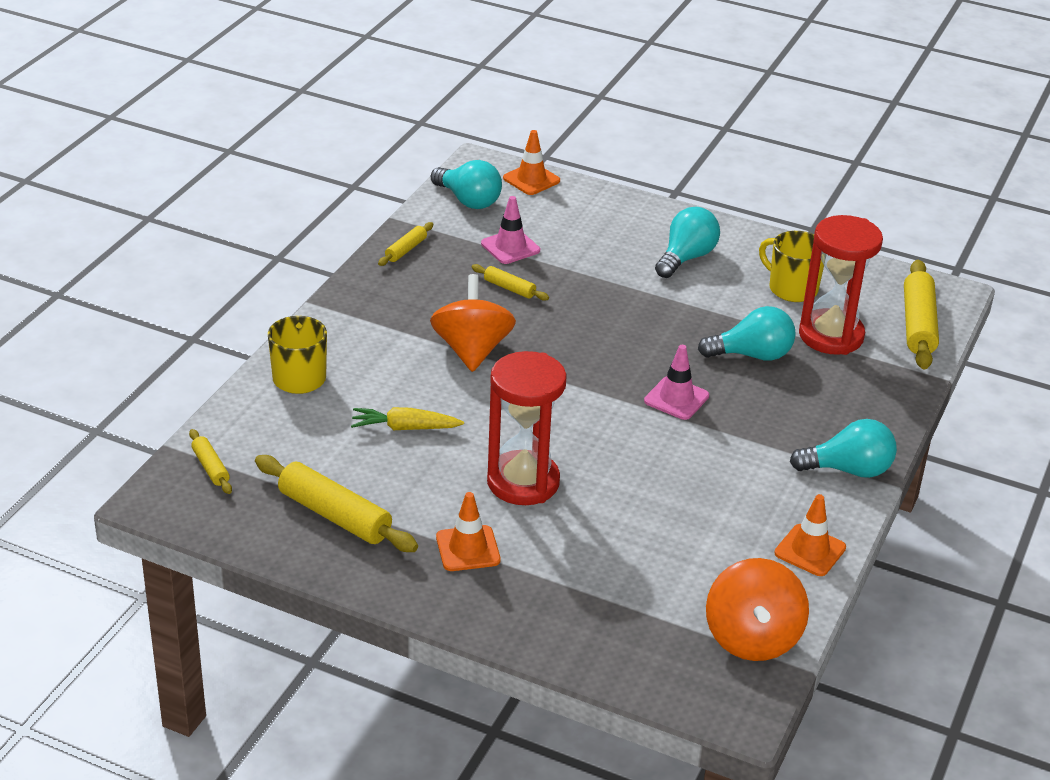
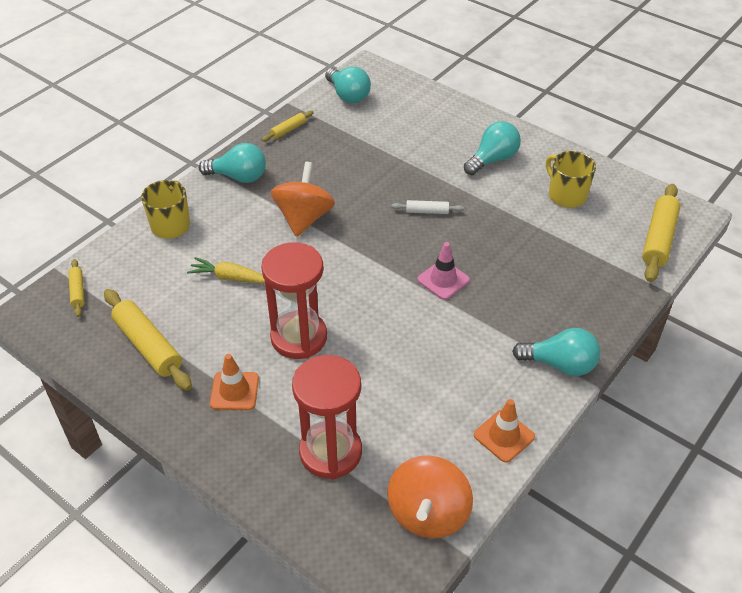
camera: 15 degrees right, 10 degrees up
(509, 288) = (351, 170): yellow rolling pin -> none
(510, 247) = (364, 136): pink traffic cone -> none
(531, 179) = (400, 83): orange traffic cone -> none
(626, 325) = (427, 211): none -> white rolling pin
(752, 355) = (516, 249): turquoise light bulb -> turquoise light bulb (238, 177)
(831, 336) = (584, 240): red hourglass -> red hourglass (330, 452)

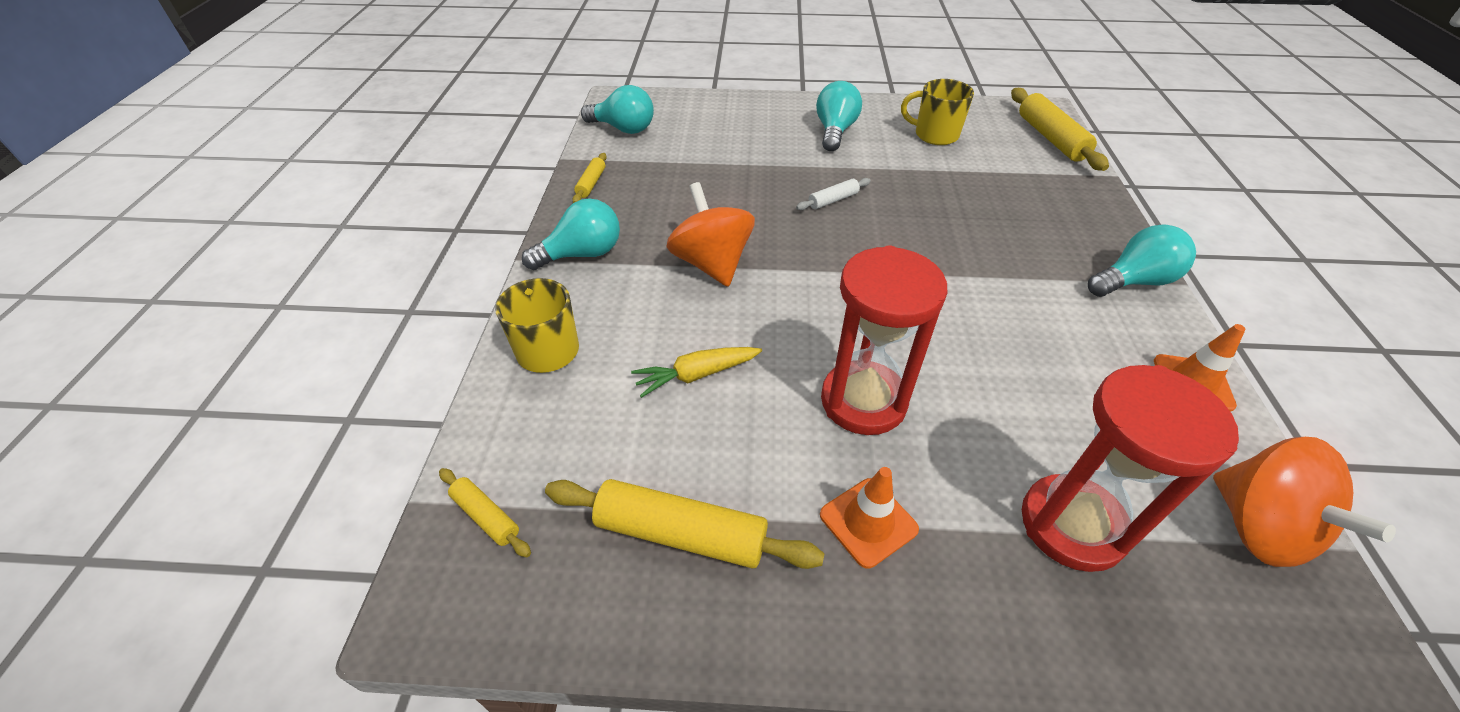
camera: 35 degrees left, 0 degrees up
(443, 280) = (931, 256): pink traffic cone -> none

